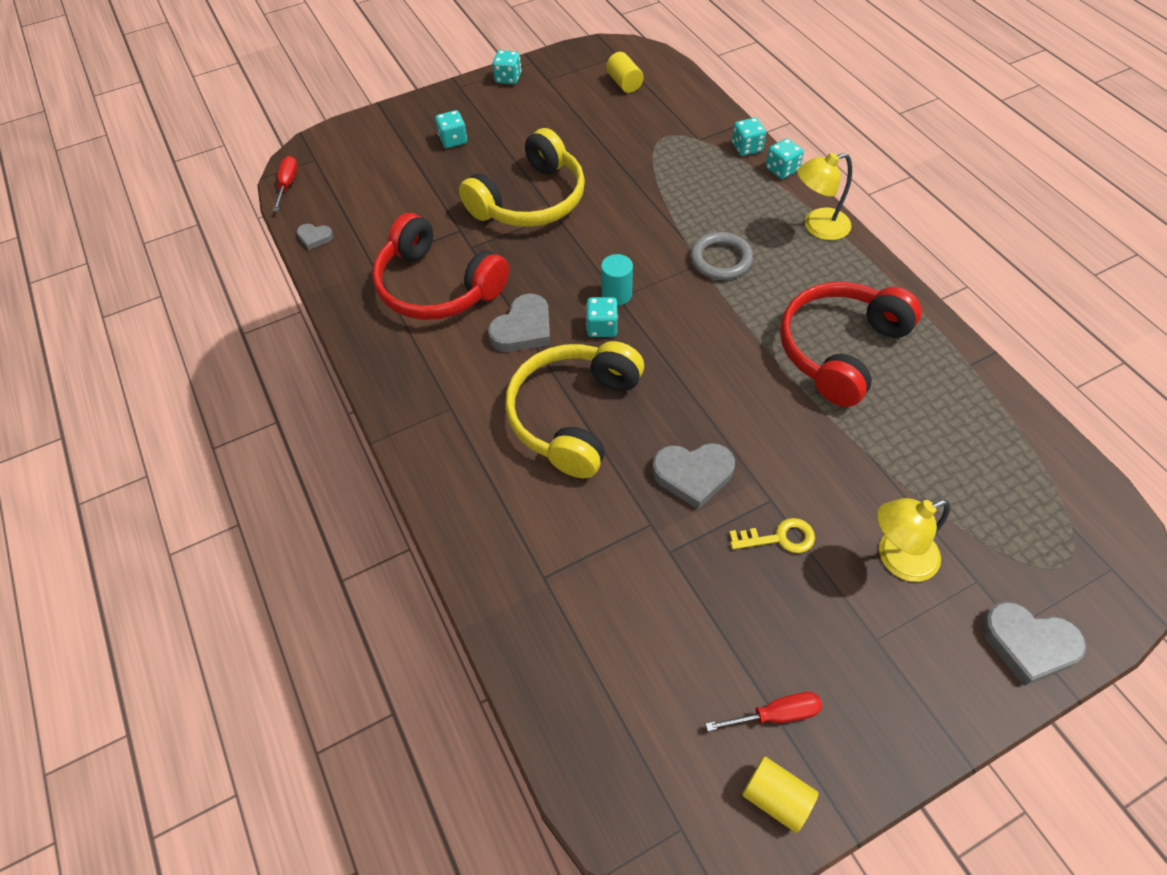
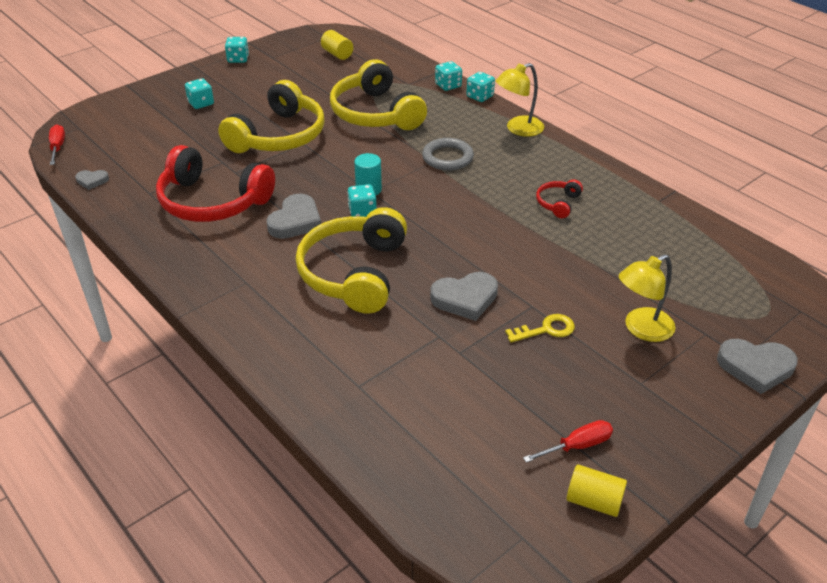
camera: 15 degrees left, 15 degrees down
(649, 180) = (375, 113): none -> yellow headphones
(839, 349) = (558, 203): red headphones -> red headphones, size x0.44

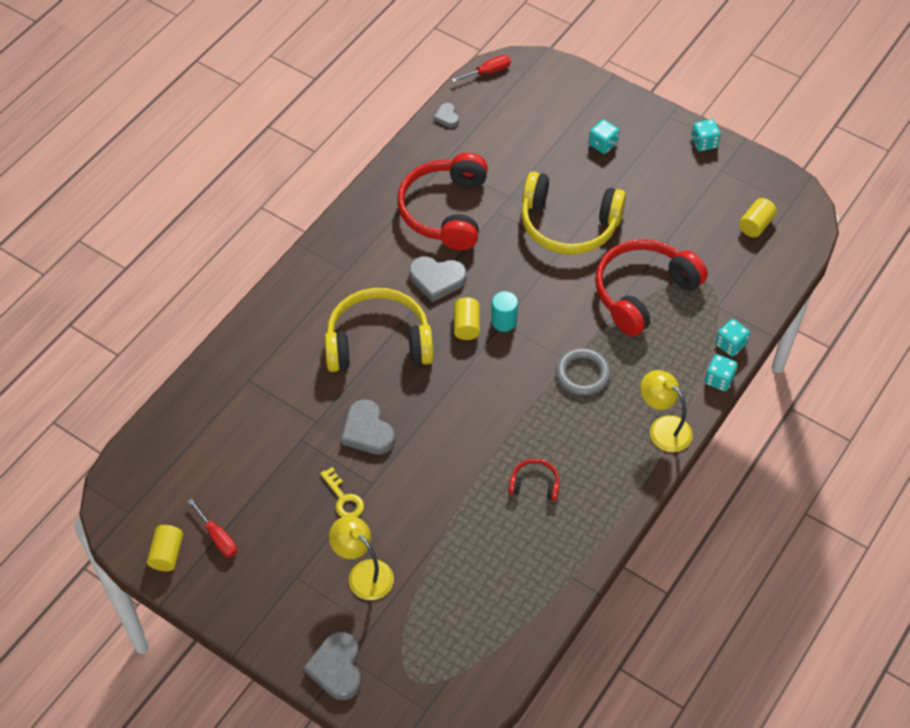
camera: 75 degrees right, 15 degrees up
(362, 212) = (466, 326): turquoise dice -> yellow cylinder
(375, 113) = (643, 292): yellow headphones -> red headphones

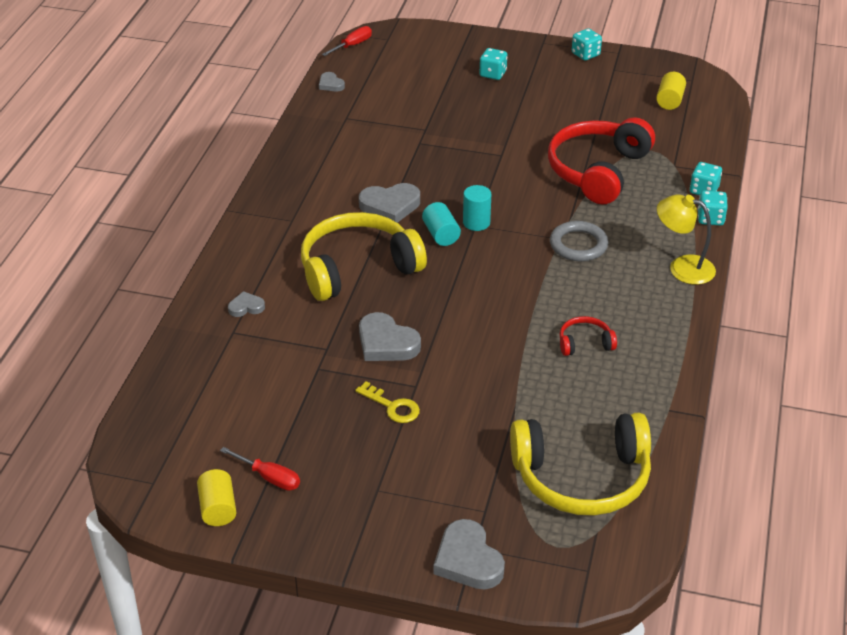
camera: 20 degrees left, 15 degrees down
(269, 356) = (246, 307): none -> grey heart
(363, 573) = (450, 465): yellow lamp -> none
(445, 211) = (368, 153): red headphones -> none
(466, 326) = (441, 234): yellow cylinder -> turquoise cylinder
(568, 225) = (496, 137): yellow headphones -> yellow headphones (582, 478)

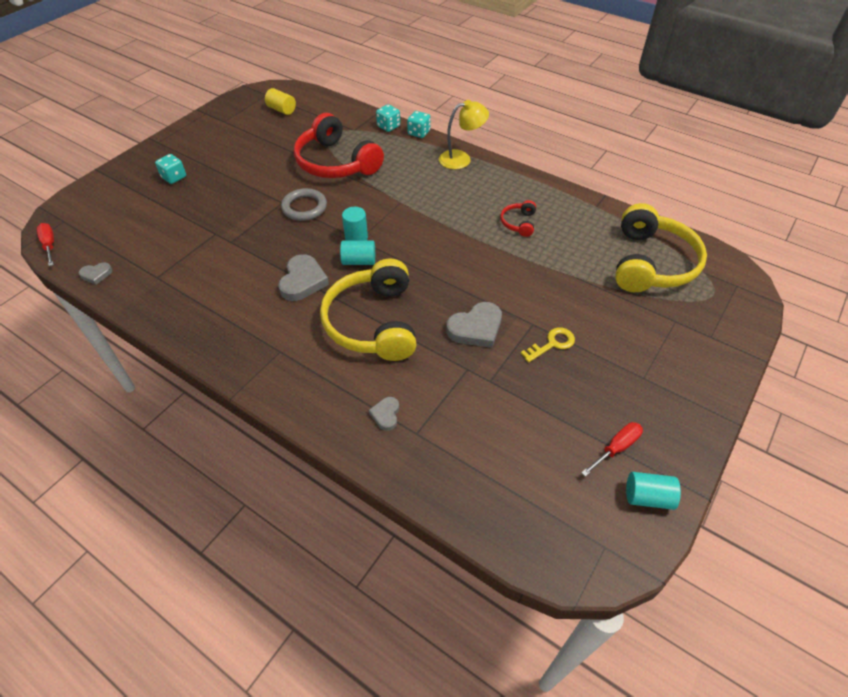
camera: 70 degrees left, 10 degrees up
(218, 508) = (648, 497): yellow cylinder -> turquoise cylinder
(468, 560) = (723, 343): grey heart -> none
(578, 245) = (413, 195): grey ring -> grey ring (304, 207)
(585, 54) = (193, 127): turquoise dice -> none
(682, 267) = (461, 159): yellow lamp -> yellow lamp turned 150 degrees counterclockwise

